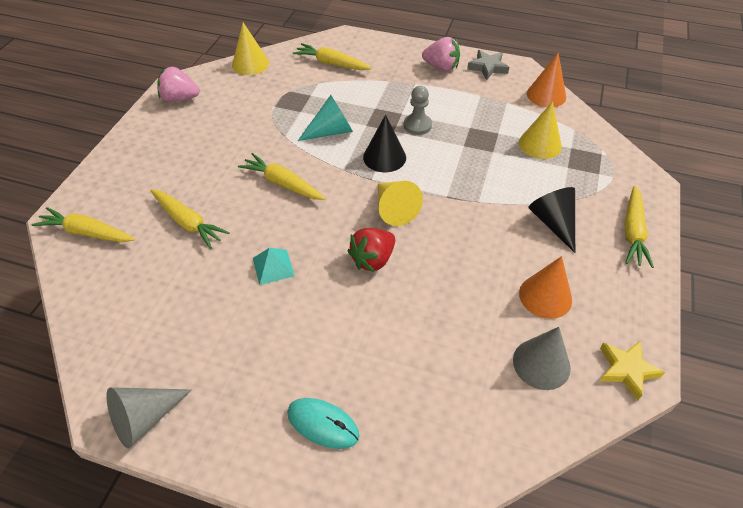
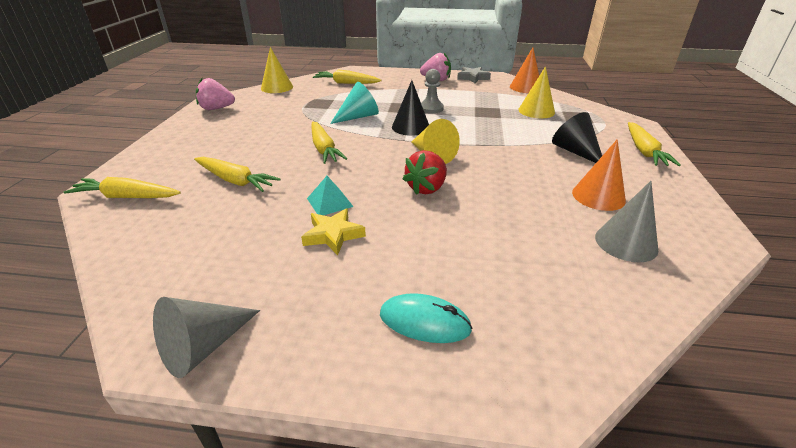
camera: 10 degrees left, 15 degrees down
(283, 184) = (324, 149): yellow carrot -> yellow carrot turned 135 degrees counterclockwise
(626, 370) = (706, 238): yellow star -> yellow star (333, 235)

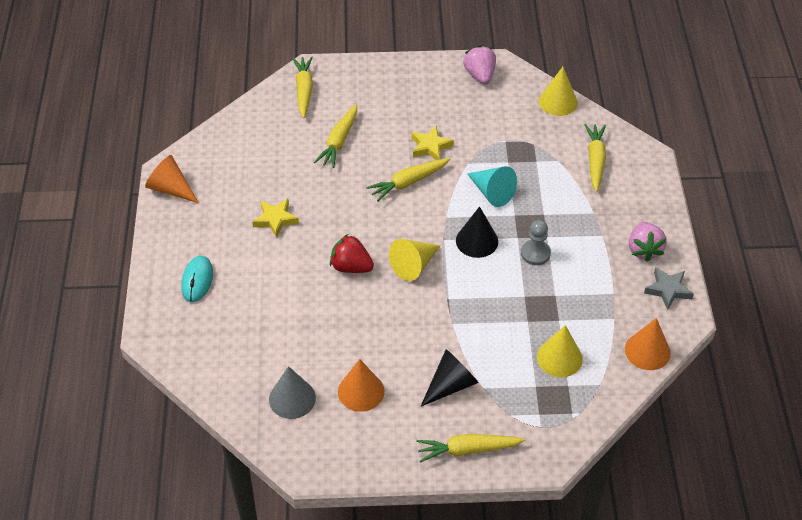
camera: 80 degrees right, 15 degrees up
(204, 346) = (171, 189): grey cone -> orange cone
(285, 135) = (430, 147): none -> yellow star
(330, 202) = (318, 208): turquoise pyramid -> none

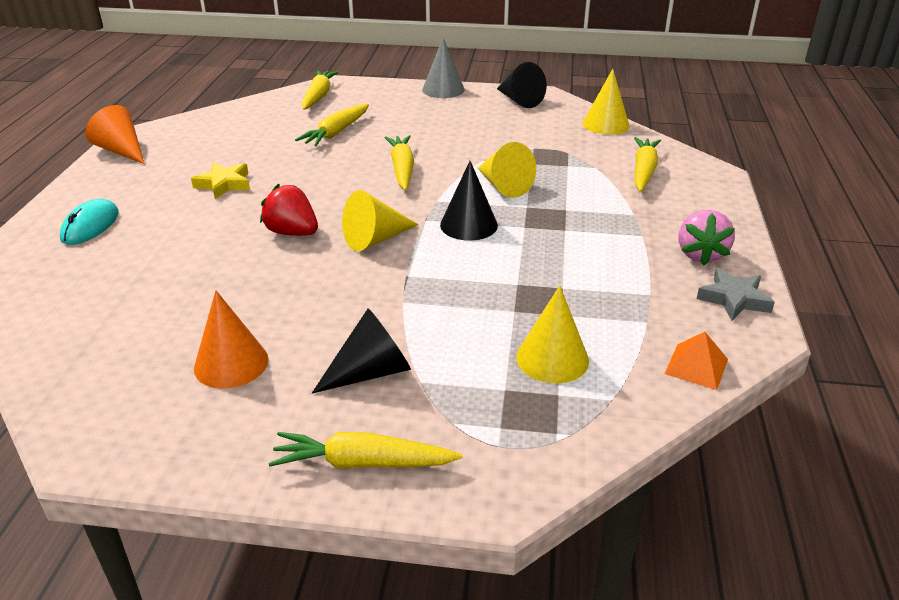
camera: 10 degrees right, 15 degrees down
(292, 398) = (125, 360): grey cone -> grey cone (443, 89)
(408, 182) = (402, 169): yellow carrot -> yellow carrot turned 105 degrees clockwise
(430, 147) = (441, 144): yellow star -> none
(480, 75) = (519, 100): pink strawberry -> black cone
(492, 192) = (503, 186): turquoise cone -> yellow cone
(535, 253) = (545, 244): grey pawn -> none
(647, 351) = (696, 366): orange cone -> orange pyramid

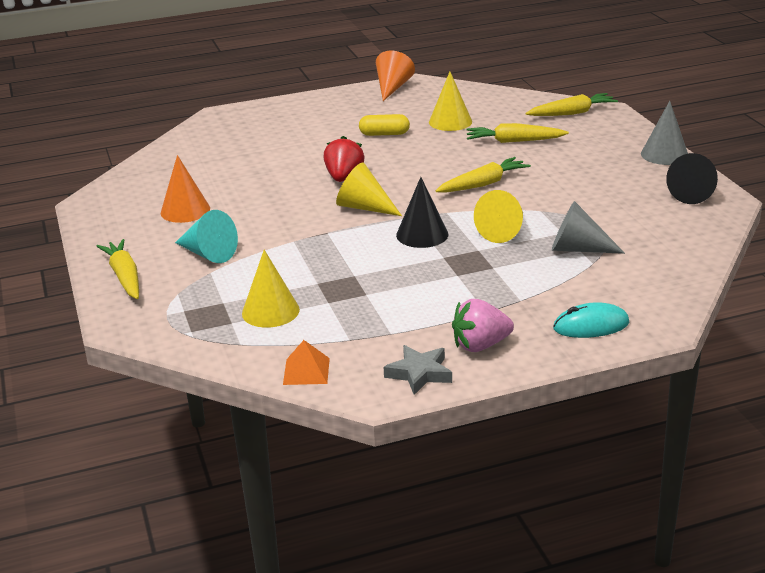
camera: 65 degrees right, 5 degrees down
(90, 226) = (289, 118): turquoise mouse -> turquoise mouse (591, 326)
(224, 184) = (384, 134): yellow star -> yellow capsule
(371, 372) = (208, 254): black cone -> turquoise cone
(566, 166) = (578, 249): none -> grey cone
(605, 124) = (699, 247): yellow cone -> yellow cone (450, 122)
(643, 171) = (615, 288): yellow carrot -> none

